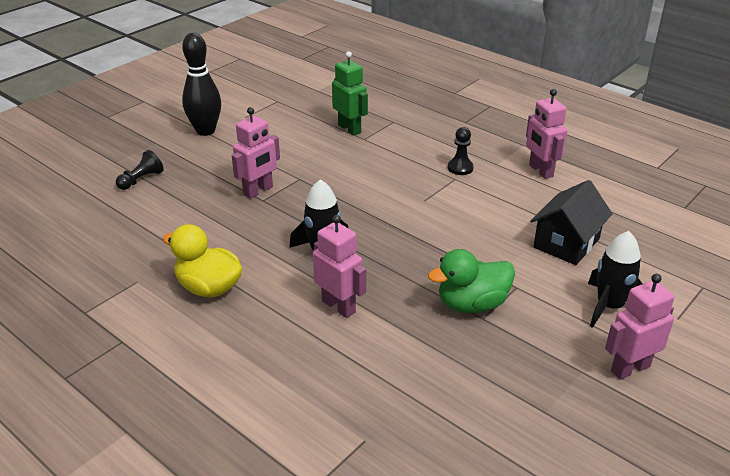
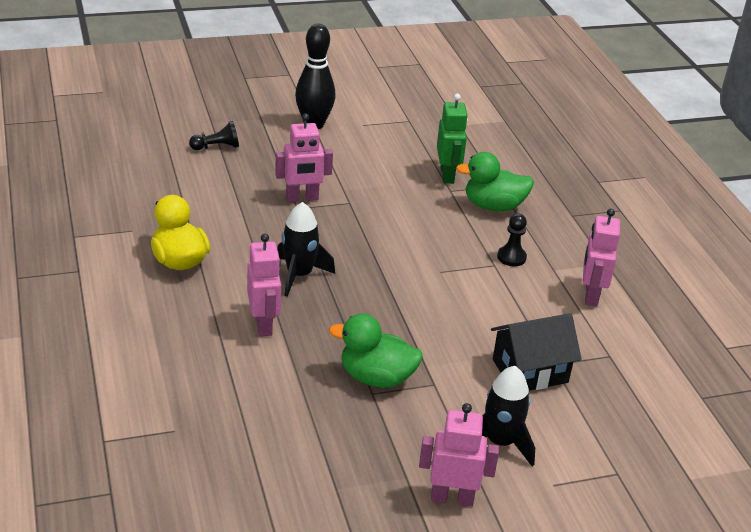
camera: 30 degrees right, 0 degrees up
(406, 137) = (493, 206): none -> green duck

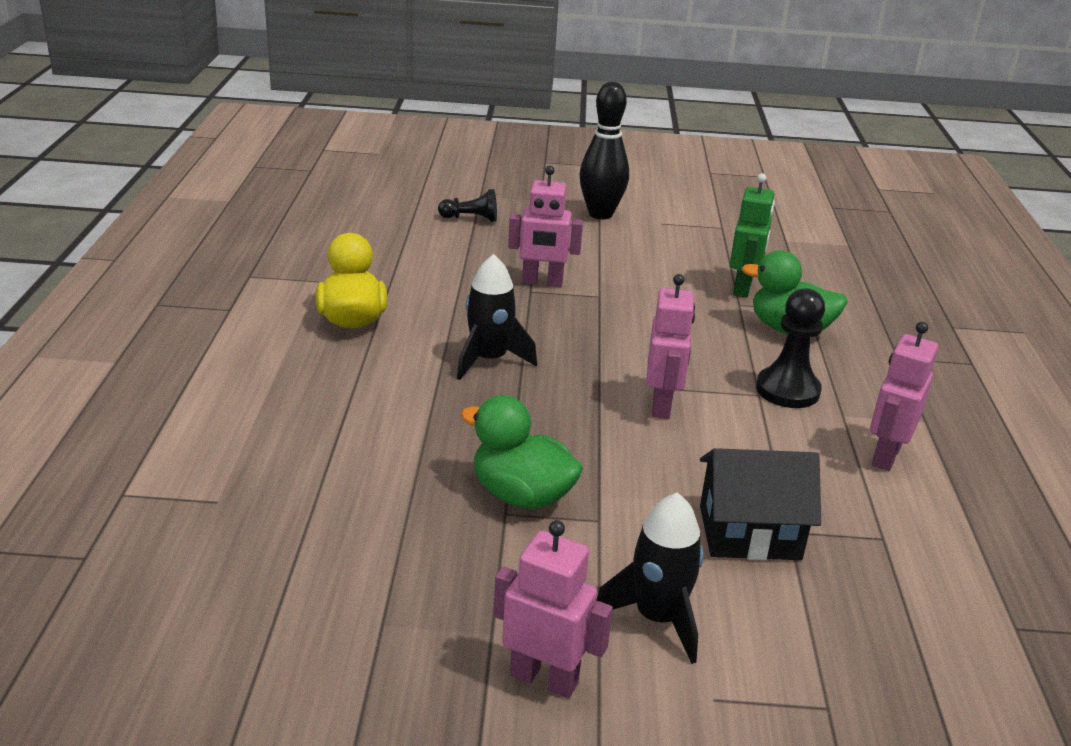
camera: 20 degrees right, 5 degrees down
(263, 324) = (410, 404): pink robot -> pink robot (662, 405)
(511, 257) = (787, 390): black pawn -> black pawn, size x1.55

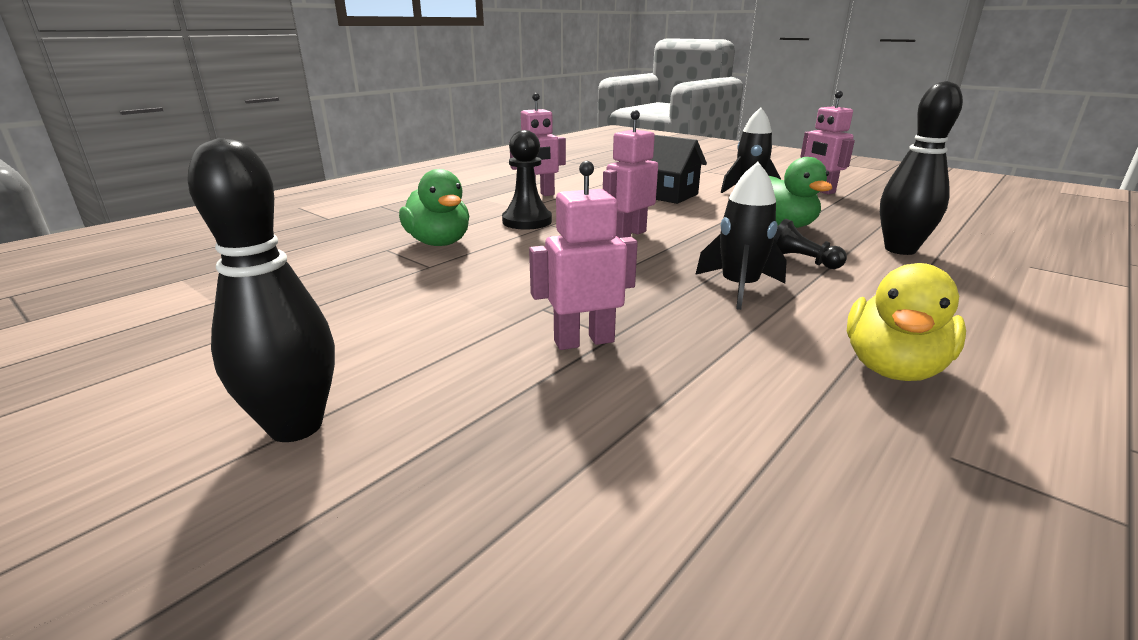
camera: 140 degrees left, 5 degrees down
(364, 483) = (900, 250): none -> black bowling pin
(471, 218) = (532, 518): black pawn -> black pawn (802, 261)
(542, 282) = (584, 341): pink robot -> pink robot turned 60 degrees counterclockwise
(743, 288) = (391, 275): green robot -> none

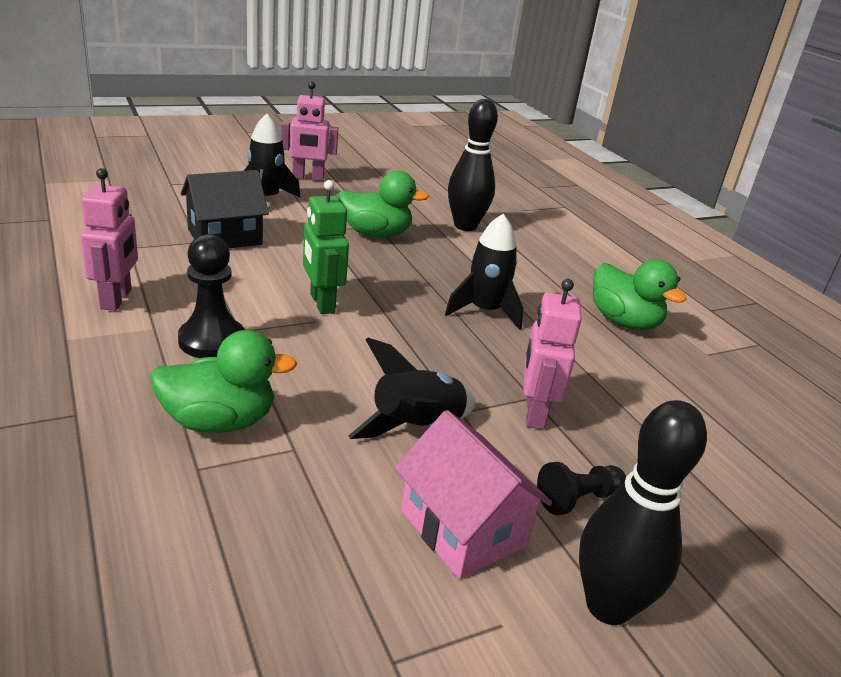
camera: 70 degrees left, 5 degrees up
(375, 337) = (463, 528): none -> pink house
(497, 296) = (416, 427): none -> black rocket
(628, 234) = (322, 303): pink robot -> green robot
(802, 261) = (456, 266): black pawn -> black pawn (578, 499)
(892, 368) = (624, 322): yellow duck -> green duck

